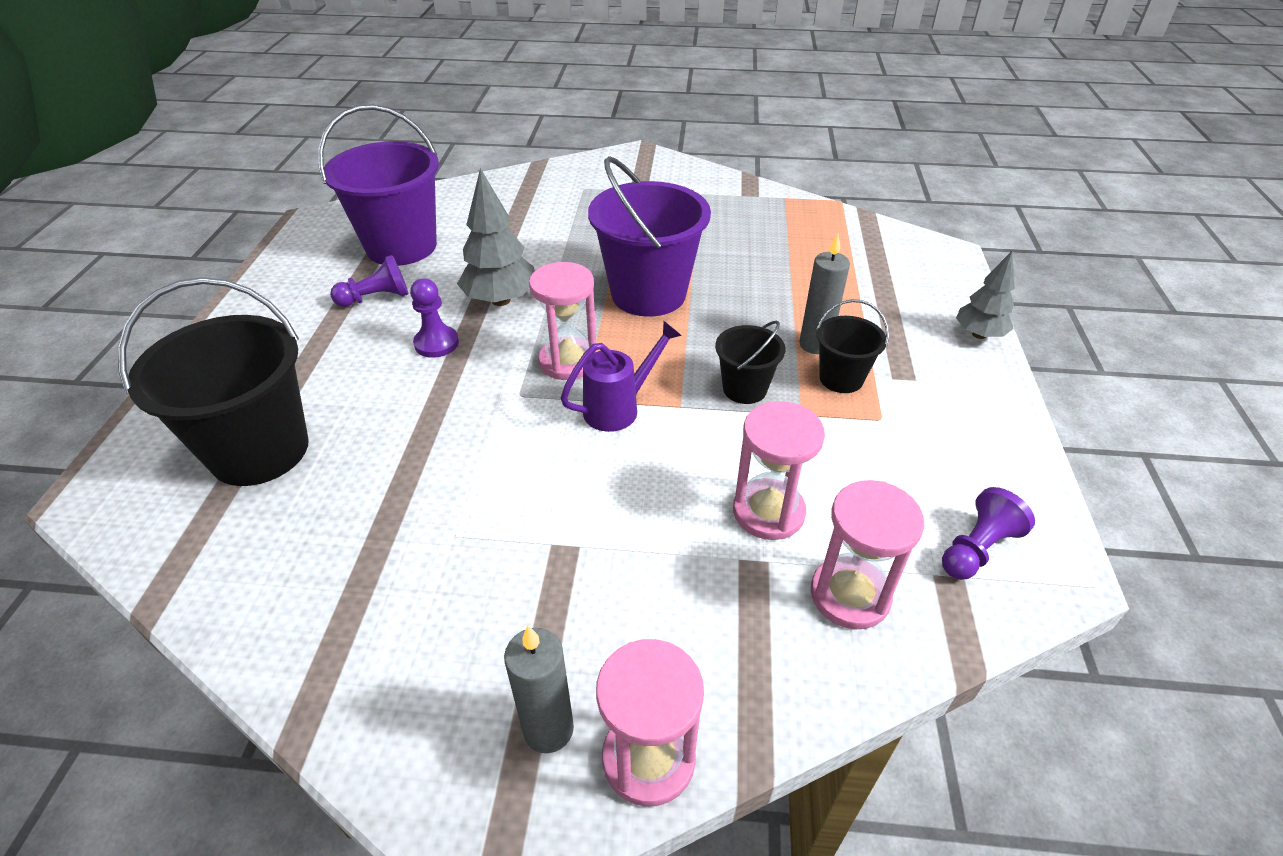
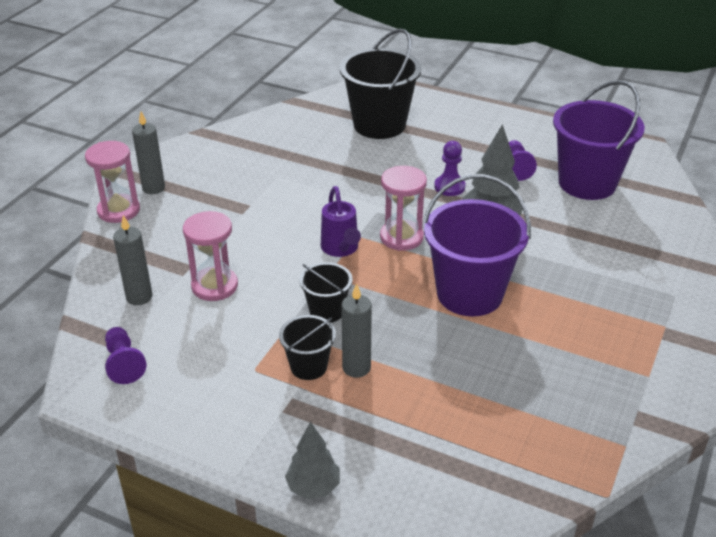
camera: 110 degrees right, 5 degrees down
(849, 595) = (139, 297): pink hourglass -> grey candle

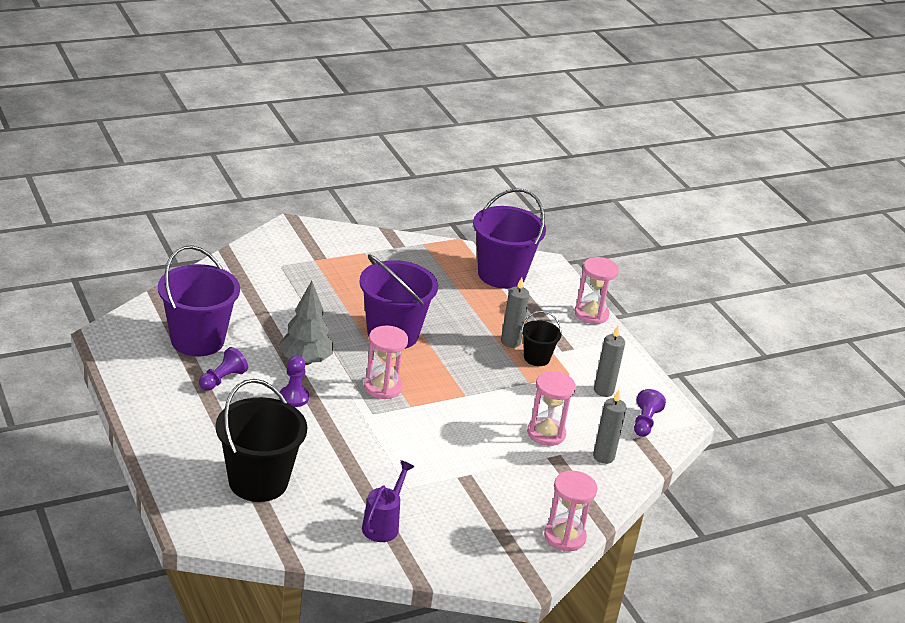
camera: 145 degrees left, 5 degrees down
(153, 188) = (518, 541): grey candle -> grey candle (603, 391)
(313, 487) = (591, 314): grey tree -> pink hourglass
(326, 311) = (491, 377): black bucket -> none
(341, 249) = (434, 405): purple watering can -> purple watering can (383, 524)
(483, 468) = (501, 275): none -> purple bucket

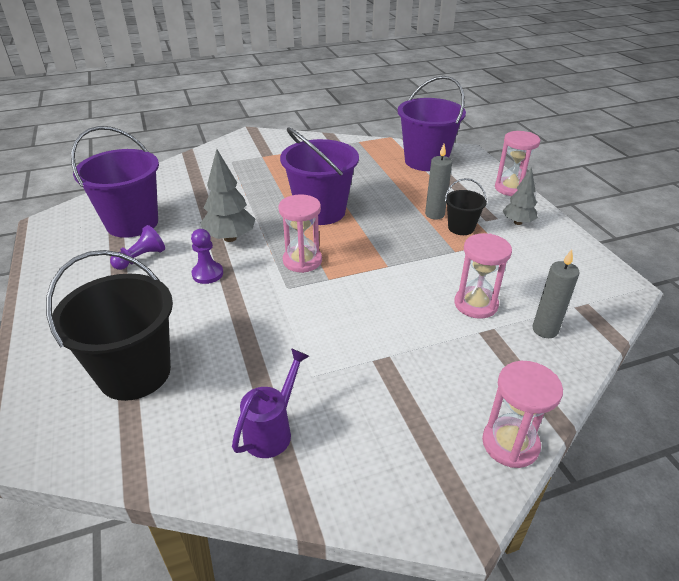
camera: 10 degrees right, 5 degrees up
(593, 354) = (517, 222): none -> grey tree
(603, 391) = (533, 257): grey candle -> none
(645, 422) = (584, 288): purple pawn -> none

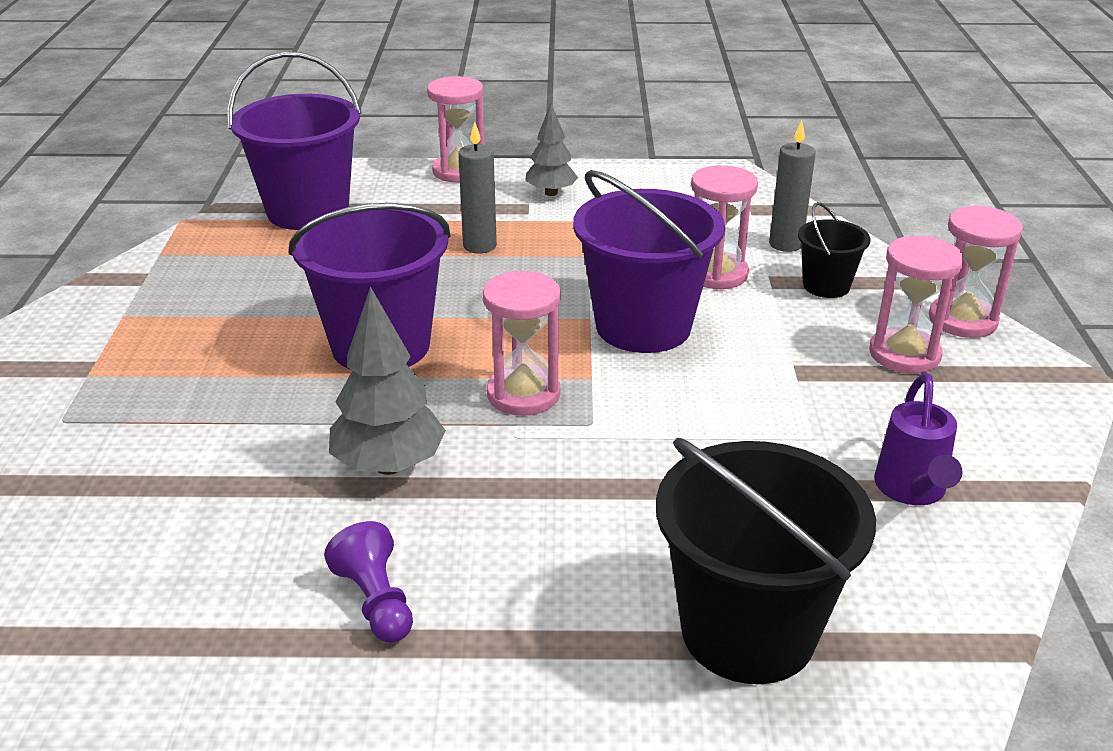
camera: 70 degrees left, 5 degrees down
(132, 223) = (209, 608): purple bucket -> purple bucket (643, 326)
(207, 274) = (495, 510): purple pawn -> none
(273, 430) = (912, 491): purple watering can -> purple watering can turned 135 degrees counterclockwise
(436, 411) = (904, 354): none -> pink hourglass
(461, 228) = (532, 235): black bucket -> black bucket (826, 286)

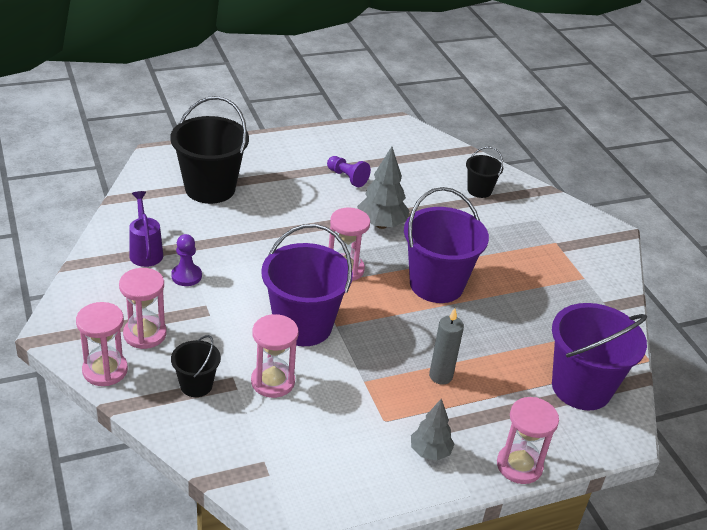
camera: 155 degrees right, 5 degrees up
(94, 507) = (479, 190): none -> black bucket
(785, 244) = (230, 426): grey candle -> none
(828, 430) = (186, 276): none -> purple pawn

